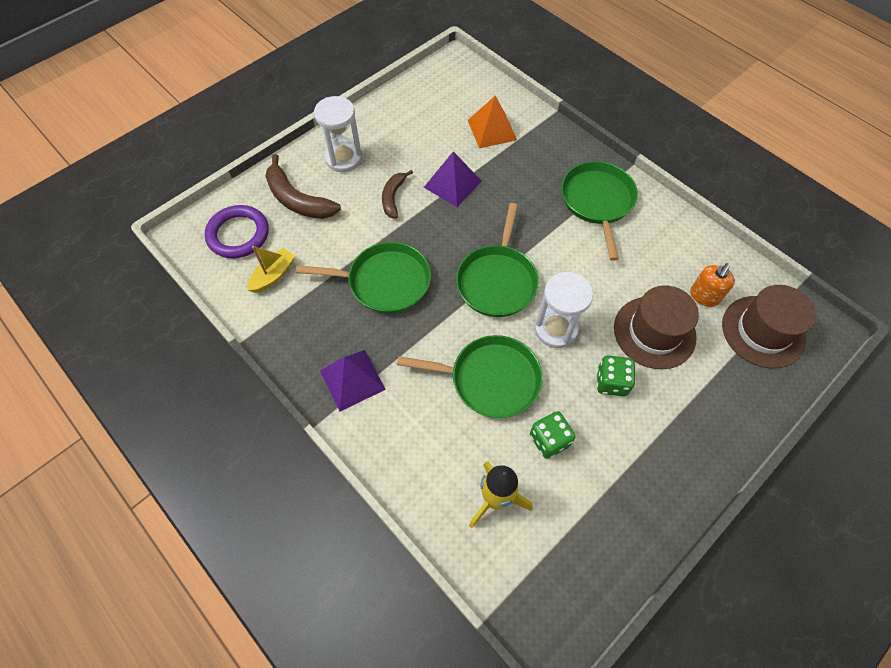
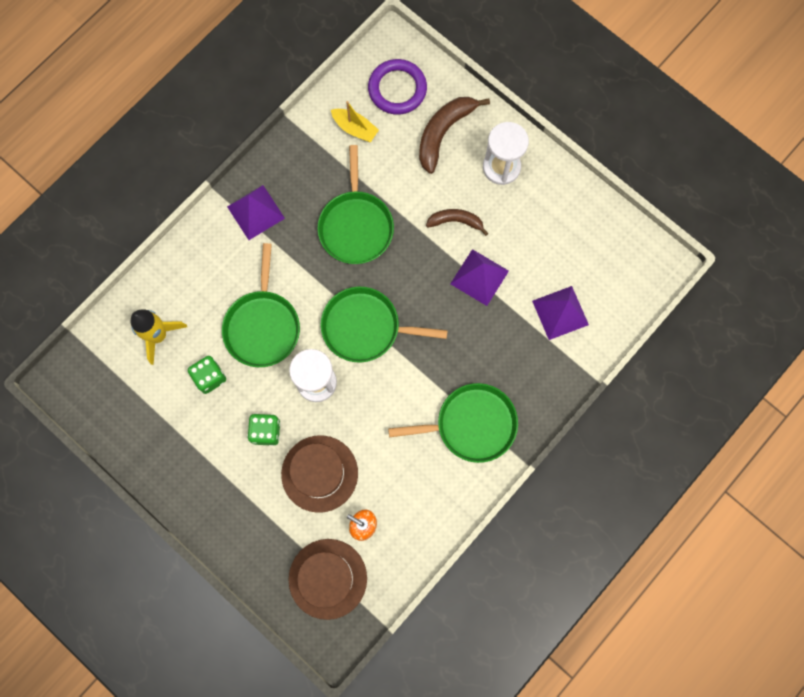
camera: 85 degrees right, 15 degrees up
(492, 130) = (560, 312): orange pyramid -> purple pyramid

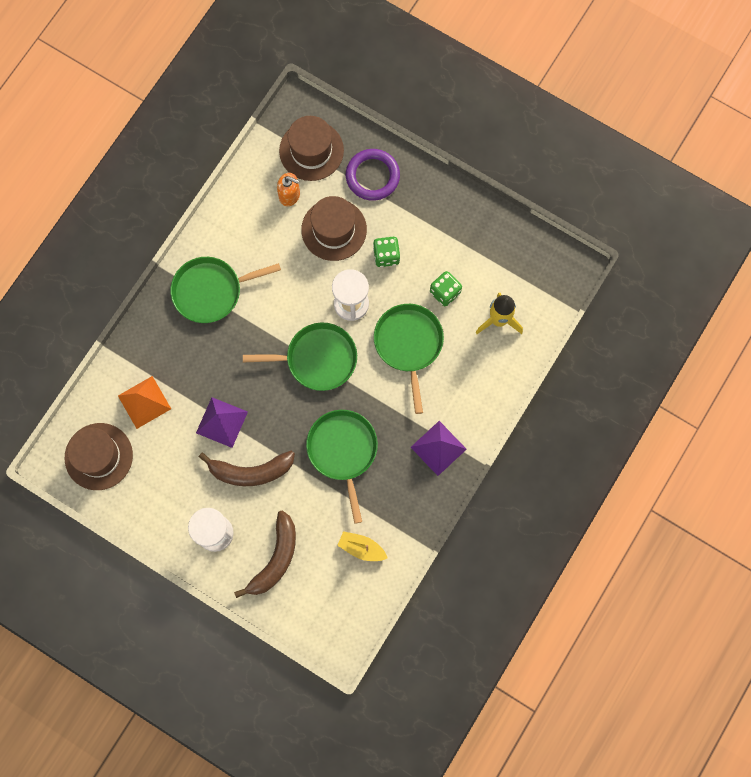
camera: 170 degrees right, 0 degrees up
(397, 89) = (328, 597): purple ring -> purple ring (372, 176)
(456, 221) = (251, 471): brown banana -> brown banana, size x1.62
(560, 312) = (144, 402): purple pyramid -> orange pyramid
(614, 263) = (98, 456): none -> brown hat

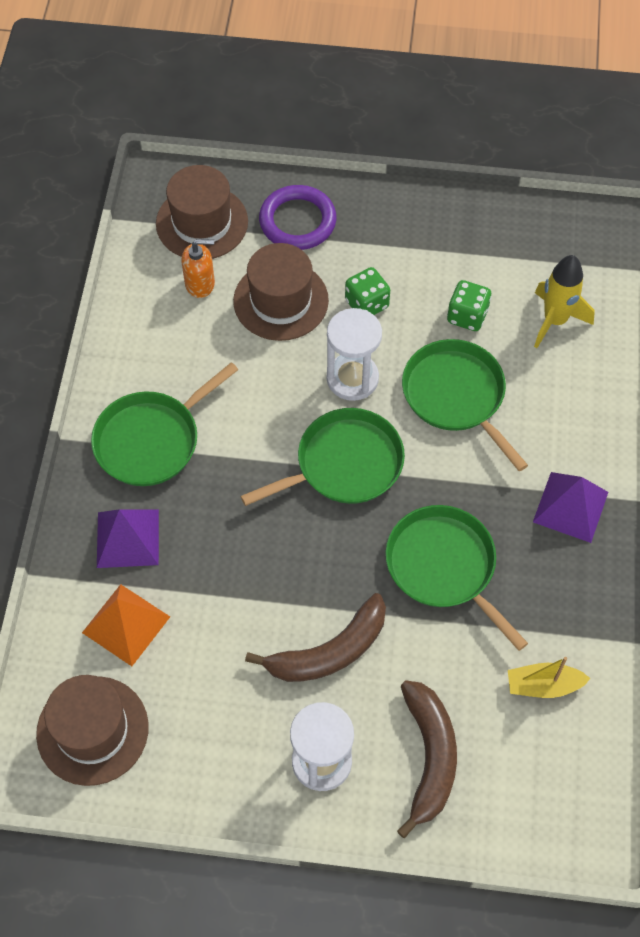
camera: 25 degrees left, 15 degrees down
(221, 422) = (253, 603): purple pyramid -> purple pyramid (127, 538)

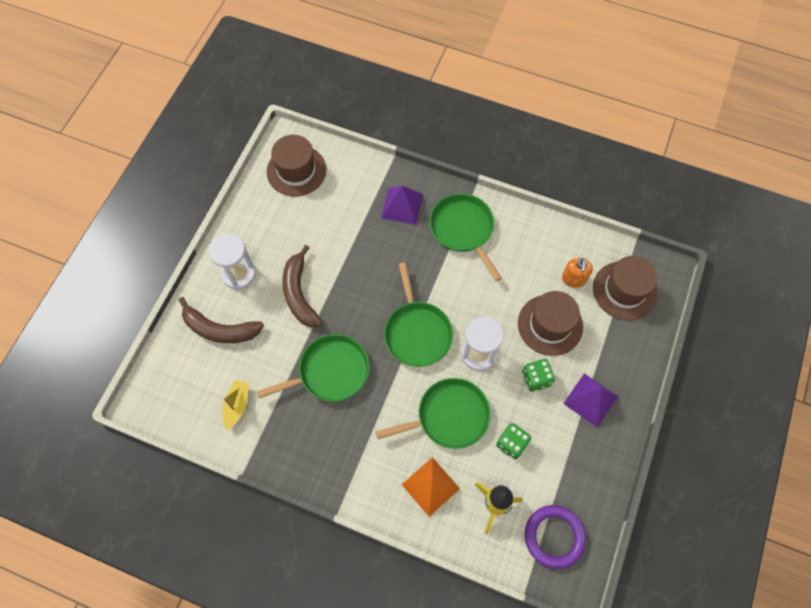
camera: 105 degrees right, 5 degrees up
(126, 624) = (350, 196): orange pyramid -> orange pyramid (430, 486)
(297, 221) = (615, 351): purple ring -> purple ring (554, 537)
(570, 506) = (347, 464): purple pyramid -> purple pyramid (590, 400)

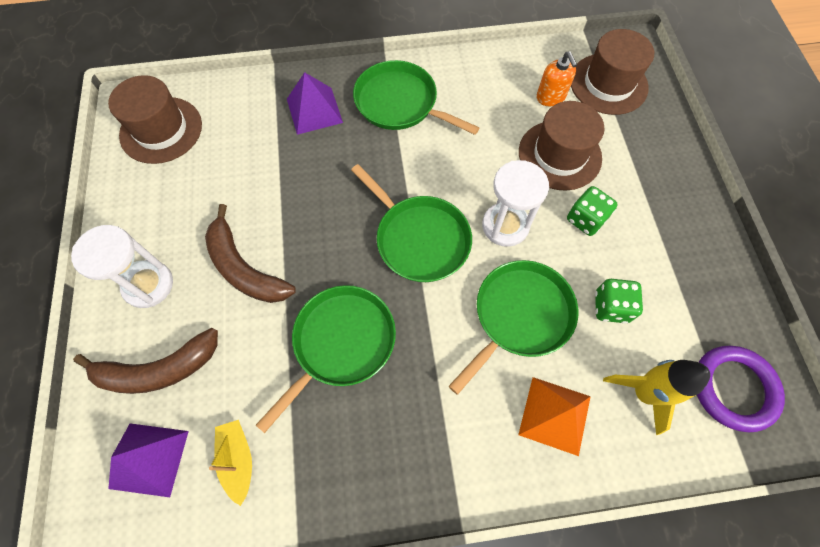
camera: 30 degrees left, 0 degrees up
(590, 400) = (657, 210): purple pyramid -> purple pyramid (149, 459)

